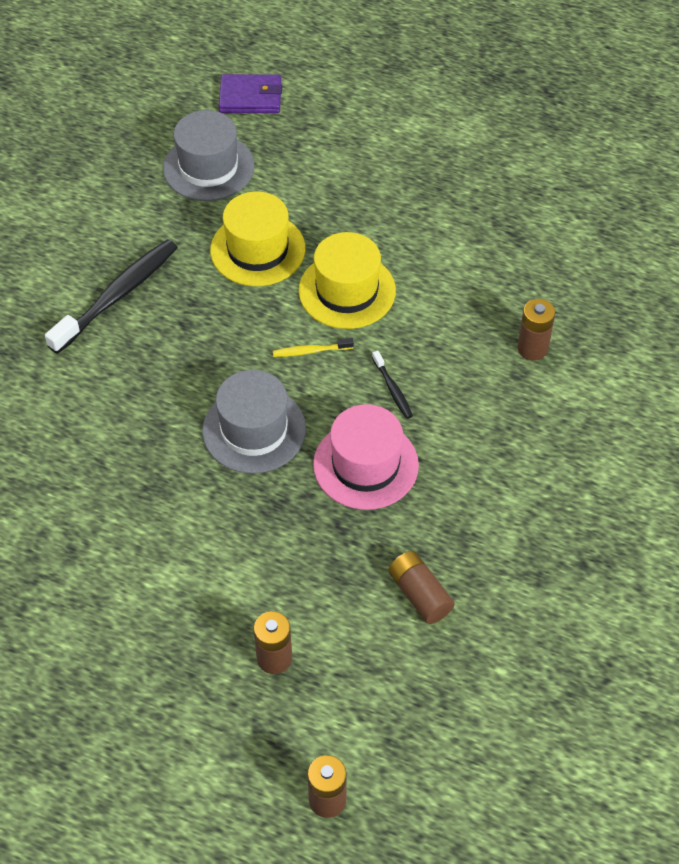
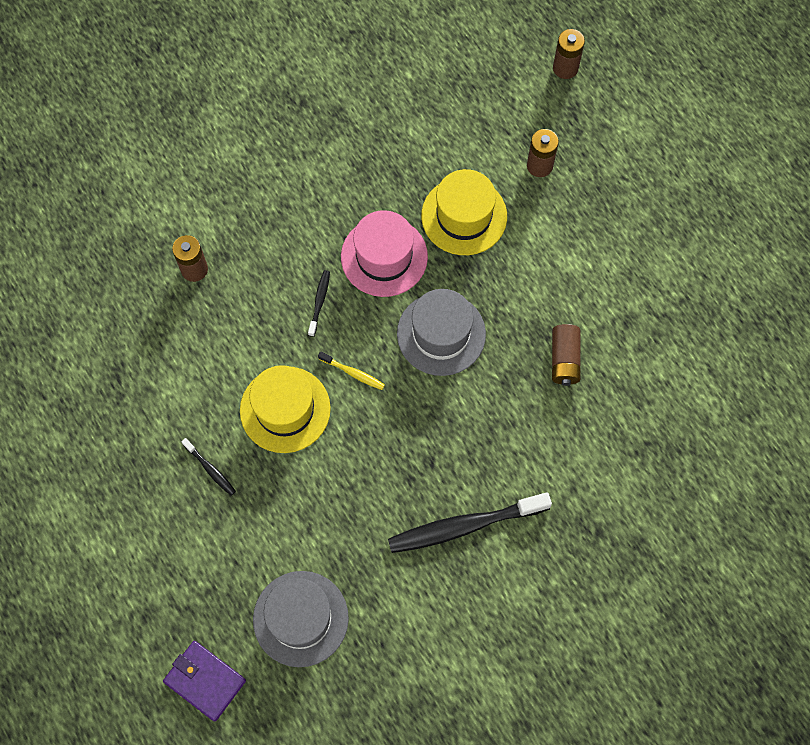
camera: 145 degrees left, 15 degrees up
(257, 249) = (323, 497): yellow hat -> yellow hat (464, 216)
(370, 217) = (210, 469): none -> black toothbrush
(419, 594) = (419, 148): brown battery -> brown battery (564, 359)

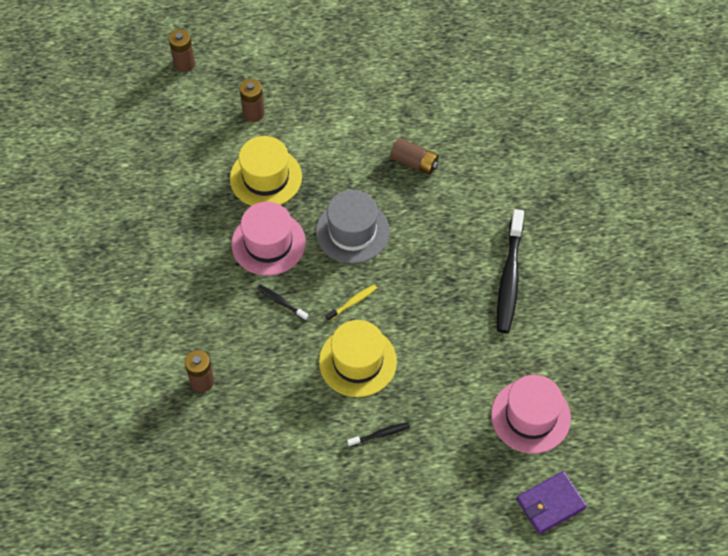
camera: 65 degrees left, 10 degrees down
(300, 618) = (530, 416): grey hat -> pink hat

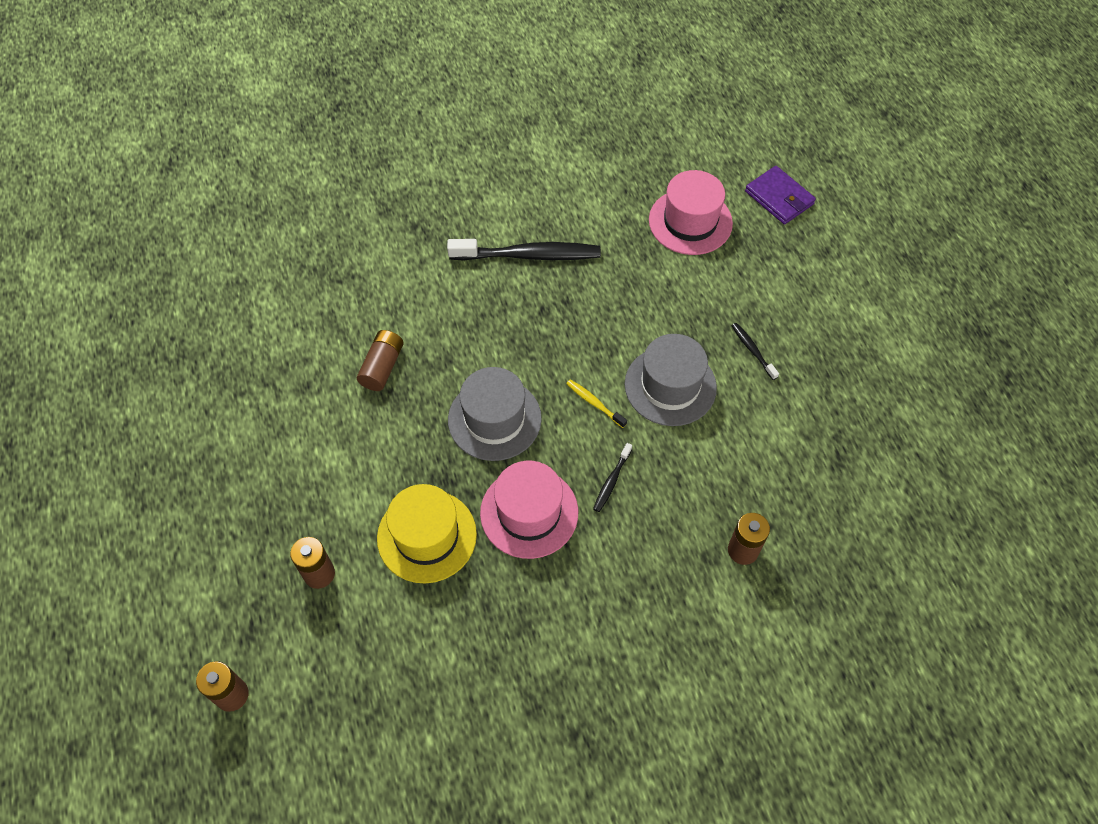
camera: 100 degrees left, 0 degrees up
(357, 361) = (670, 386): yellow hat -> grey hat

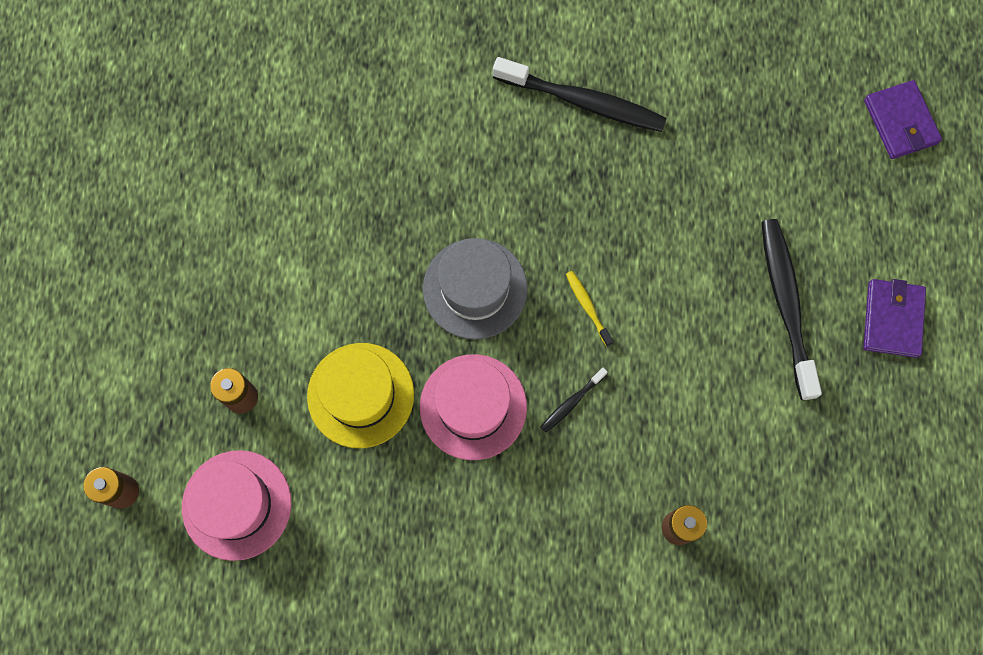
camera: 20 degrees right, 15 degrees up
(382, 367) = (378, 186): brown battery -> none
(670, 386) = (677, 315): grey hat -> none
(690, 221) = (783, 119): pink hat -> pink hat (236, 505)
(752, 350) = (786, 304): black toothbrush -> black toothbrush, size x2.19
(839, 335) = (892, 319): none -> purple wallet

